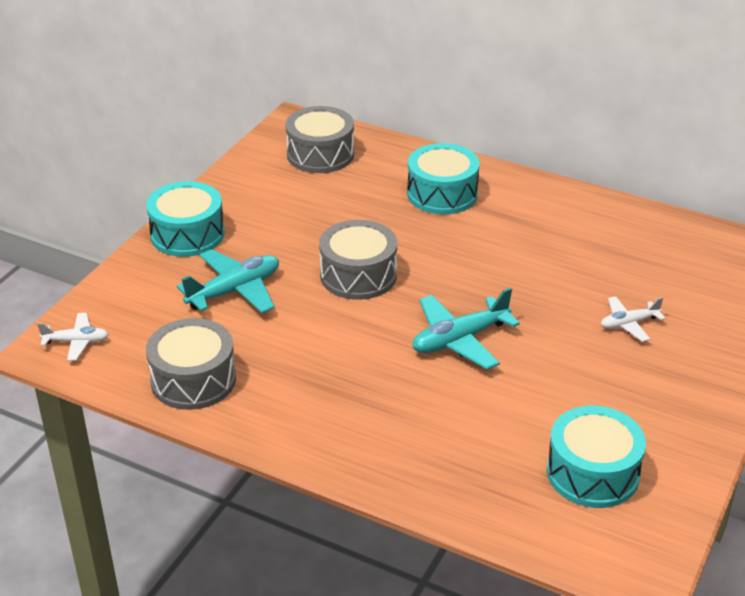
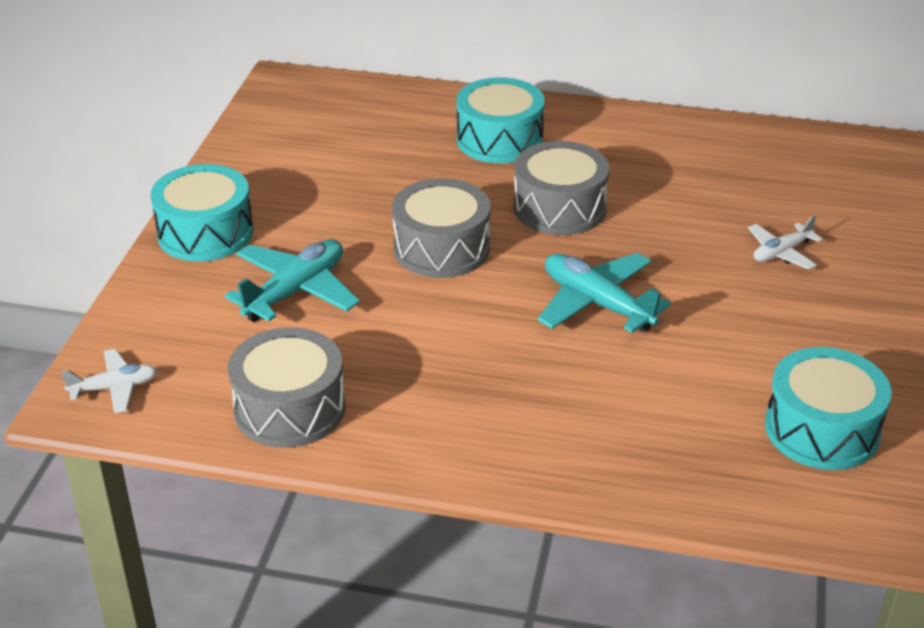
camera: 15 degrees left, 0 degrees up
(320, 154) = (332, 115): grey drum -> grey drum (559, 208)
(459, 340) = (597, 303): turquoise plane -> turquoise plane turned 90 degrees clockwise

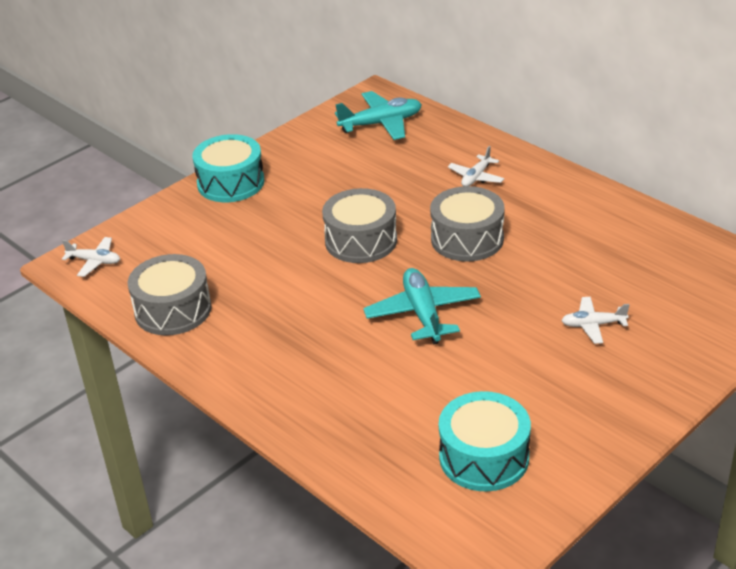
camera: 35 degrees right, 0 degrees up
(295, 291) = (246, 238): turquoise plane -> turquoise plane (381, 124)
(499, 140) = (476, 177): turquoise drum -> white plane

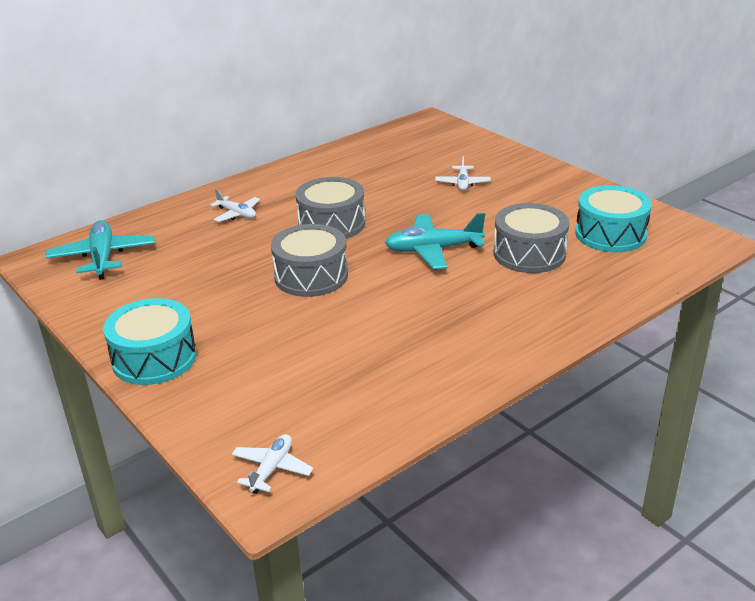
camera: 85 degrees left, 5 degrees down
(173, 310) = (392, 397): grey drum -> grey drum (529, 254)

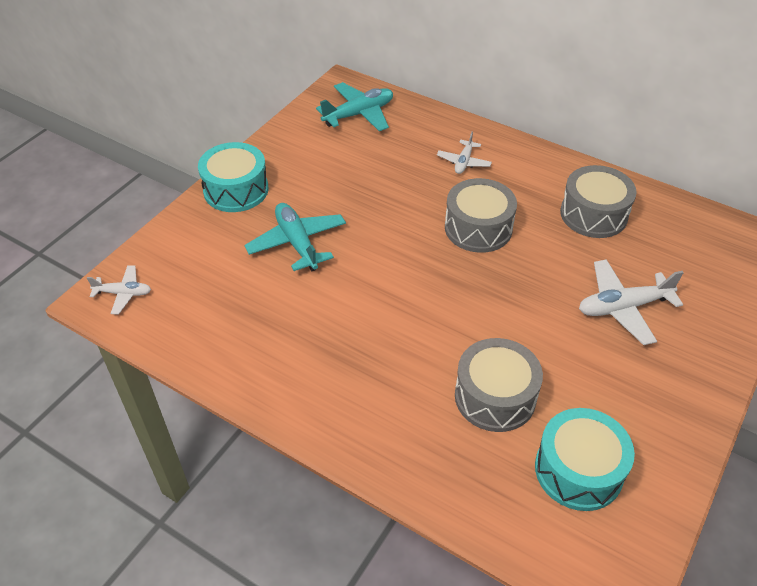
camera: 70 degrees right, 15 degrees up
(311, 276) = (381, 240): grey drum -> grey drum (593, 214)
(433, 250) = (465, 314): turquoise plane -> turquoise plane (297, 243)
(462, 183) = (623, 307): white plane -> white plane, size x1.70

